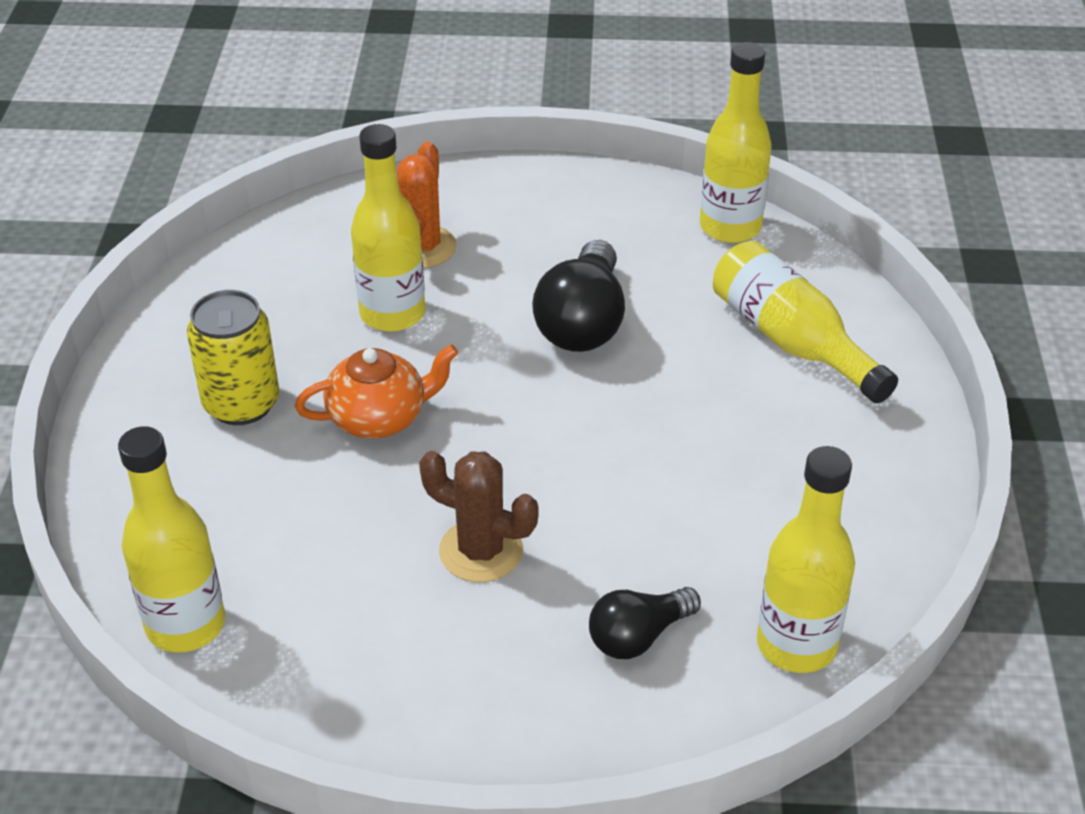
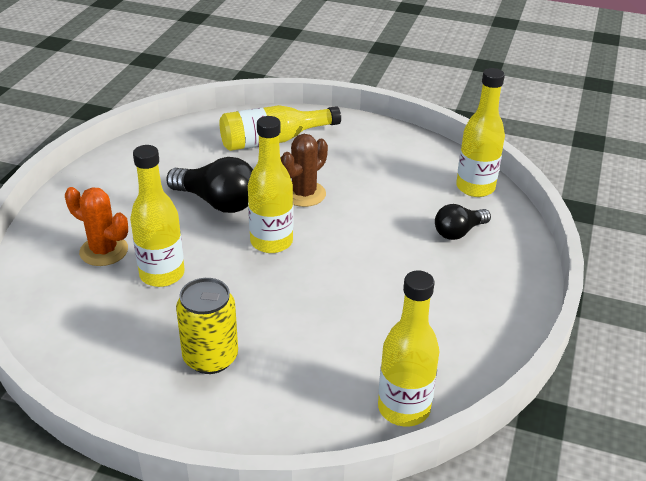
camera: 75 degrees left, 5 degrees down
(379, 417) = (257, 295): orange teapot -> none
(481, 551) = (383, 273): brown cactus -> brown cactus (304, 194)
(638, 636) = (458, 232): black light bulb -> black light bulb turned 75 degrees clockwise
(730, 227) = (170, 137): yellow bottle -> yellow bottle (271, 242)

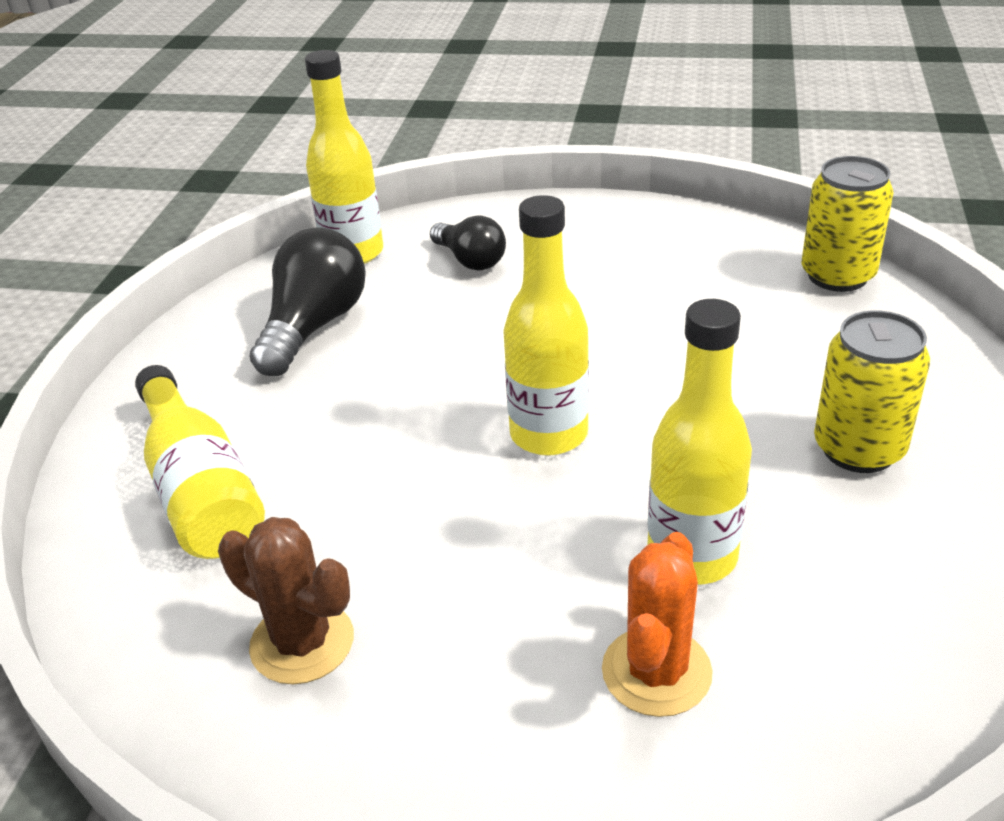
camera: 95 degrees left, 0 degrees up
(217, 202) = (441, 529): black light bulb -> black light bulb (314, 327)
(304, 194) = (395, 418): brown cactus -> brown cactus (302, 642)
(404, 408) = (837, 275): yellow bottle -> yellow can

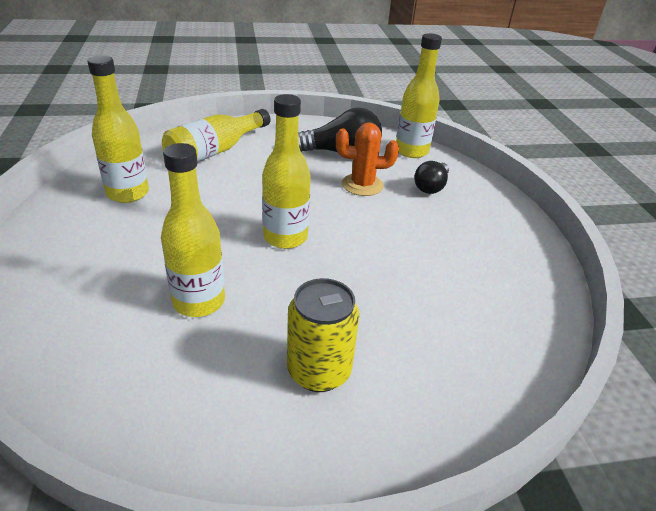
camera: 65 degrees right, 0 degrees up
(302, 642) = (128, 193): brown cactus -> yellow bottle
(656, 672) = (113, 297): orange cactus -> orange cactus (362, 185)
(837, 275) = (531, 349): yellow can -> none

